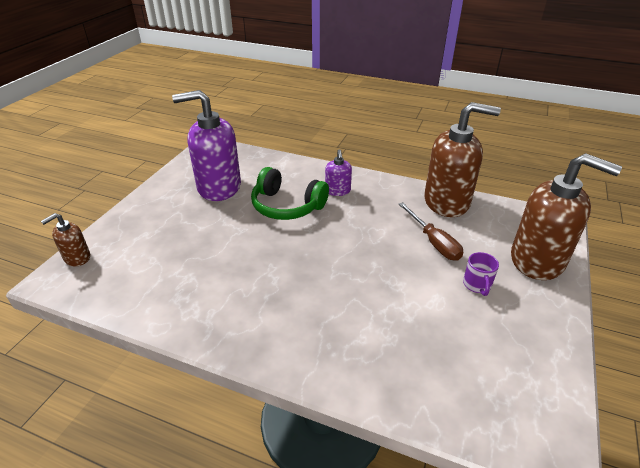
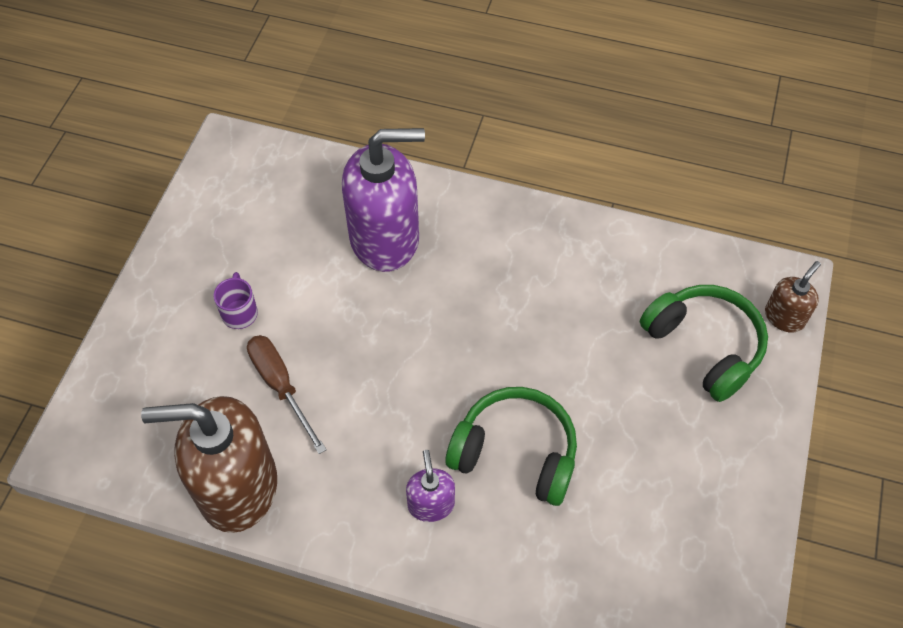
camera: 175 degrees right, 20 degrees up
(144, 246) = (704, 346): none -> green headphones
(218, 187) = (651, 497): purple soap dispenser -> purple soap dispenser (385, 238)
(537, 260) = (140, 362): brown soap dispenser -> none

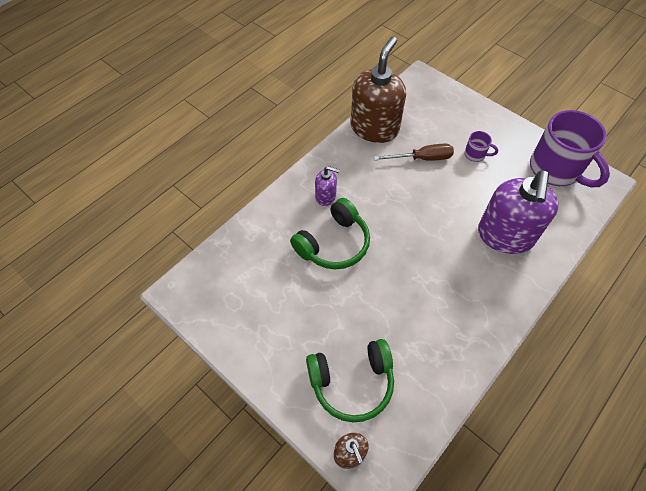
camera: 115 degrees right, 0 degrees up
(229, 203) = (556, 170): none -> purple mug

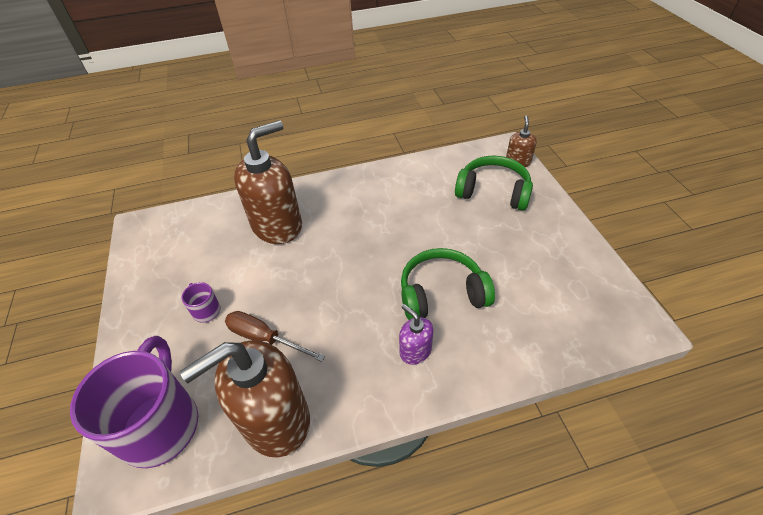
camera: 145 degrees left, 10 degrees down
(505, 236) = (277, 225): purple soap dispenser -> brown soap dispenser
(556, 170) = (159, 254): purple mug -> purple mug (161, 423)

